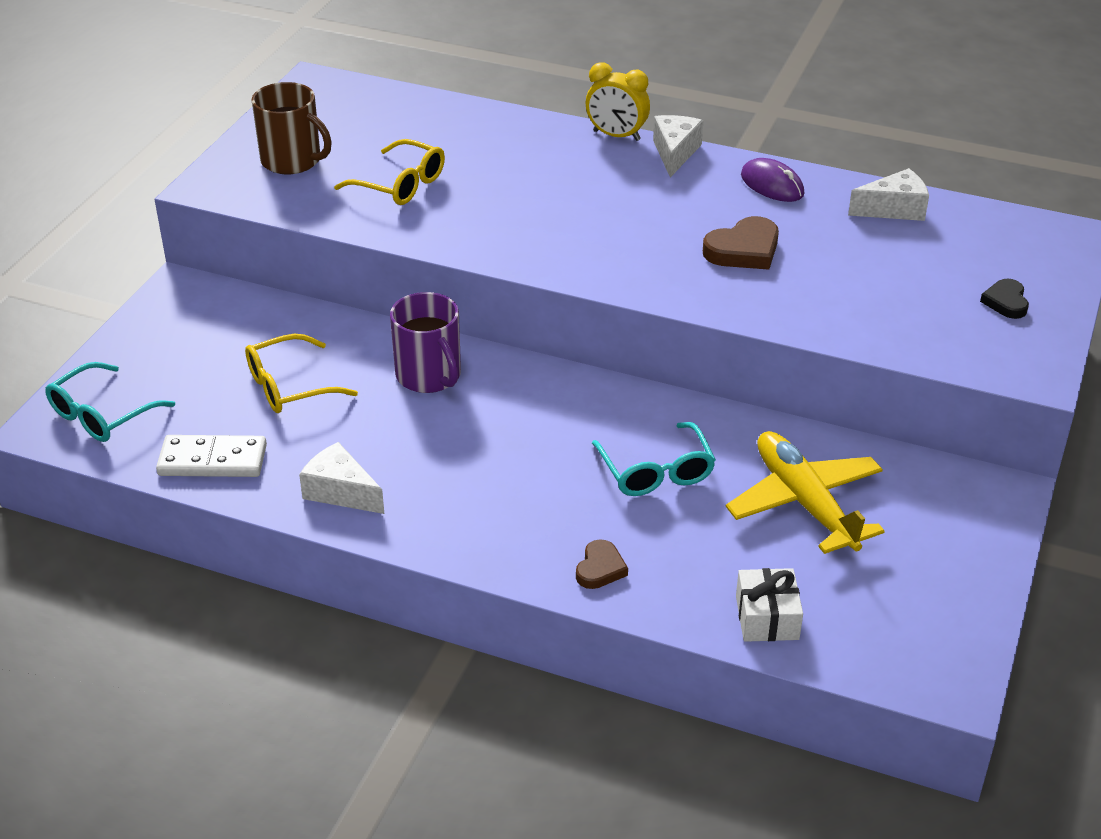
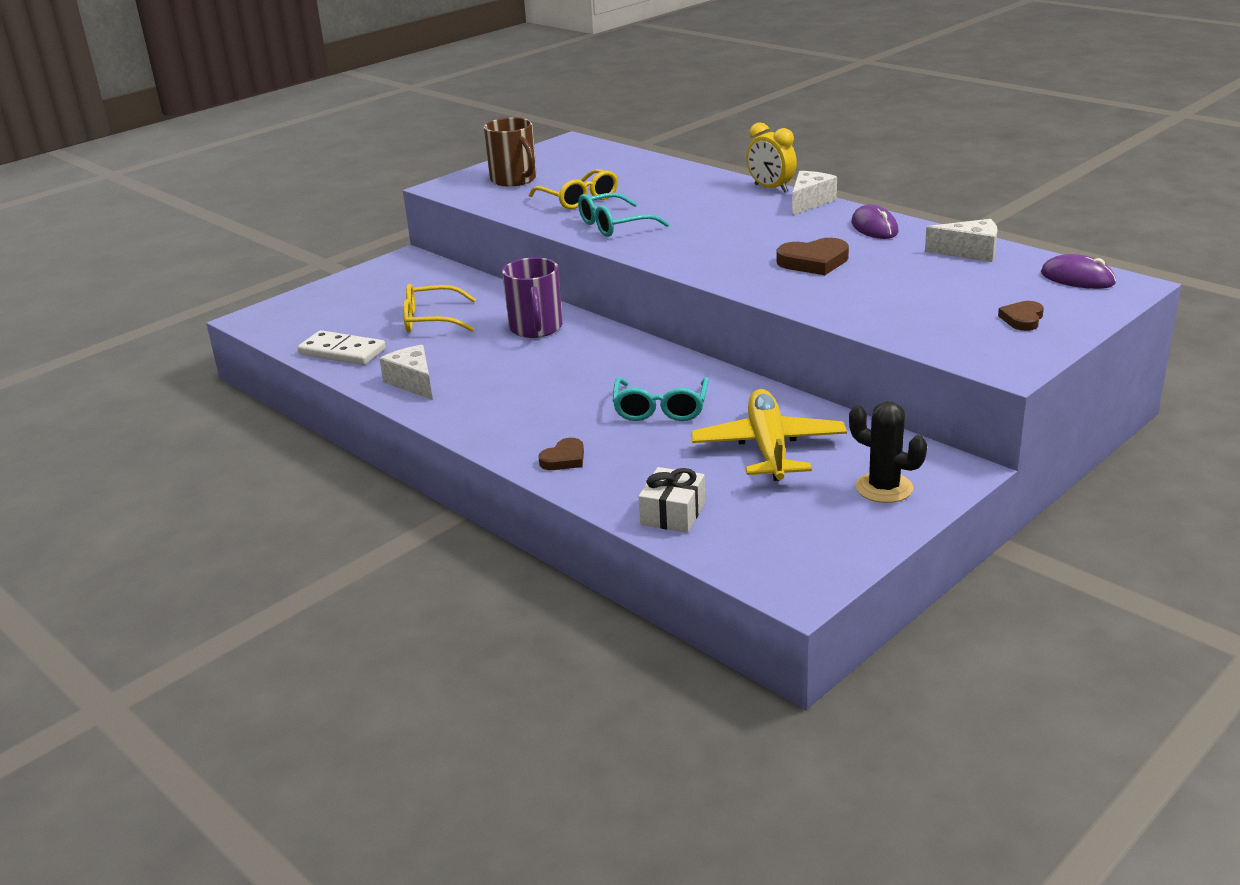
camera: 25 degrees right, 10 degrees down
(102, 414) = (293, 317): turquoise glasses -> turquoise glasses (614, 225)
(950, 531) = (884, 488): none -> black cactus
(1006, 302) = (1022, 319): black heart -> brown heart
(1020, 232) = (1077, 278): none -> purple mouse

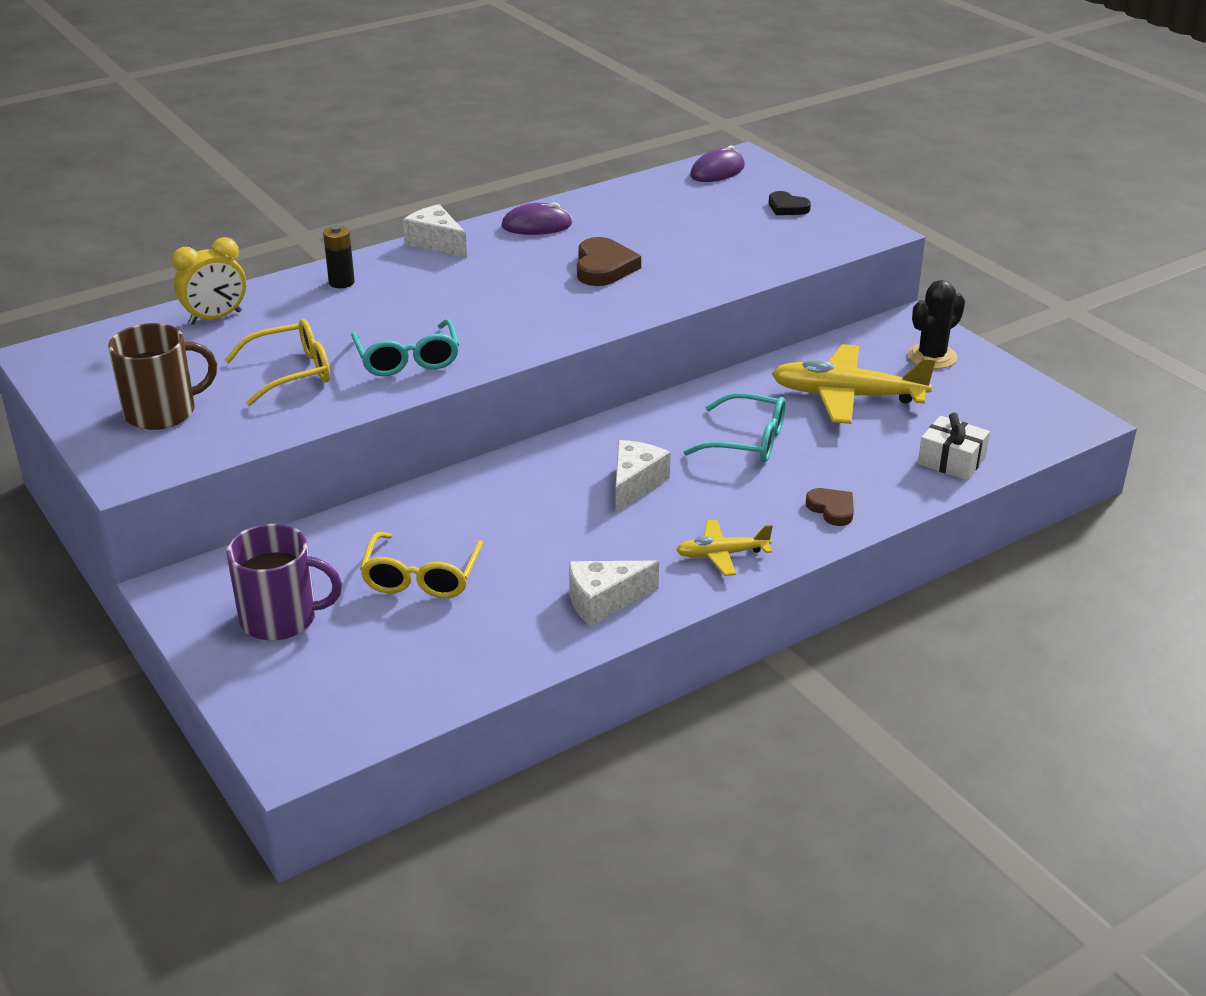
camera: 80 degrees left, 5 degrees up
(342, 352) = (476, 659): white domino -> none
(483, 418) = (722, 554): none -> yellow plane
(536, 328) = (501, 498): purple mug -> purple mug (280, 618)
(719, 188) = (341, 282): none -> black battery
(771, 188) = (374, 255): yellow clock -> yellow clock (215, 318)
(970, 252) = (631, 198): white cheese -> white cheese (635, 484)
(1022, 319) = (787, 207): brown heart -> black heart

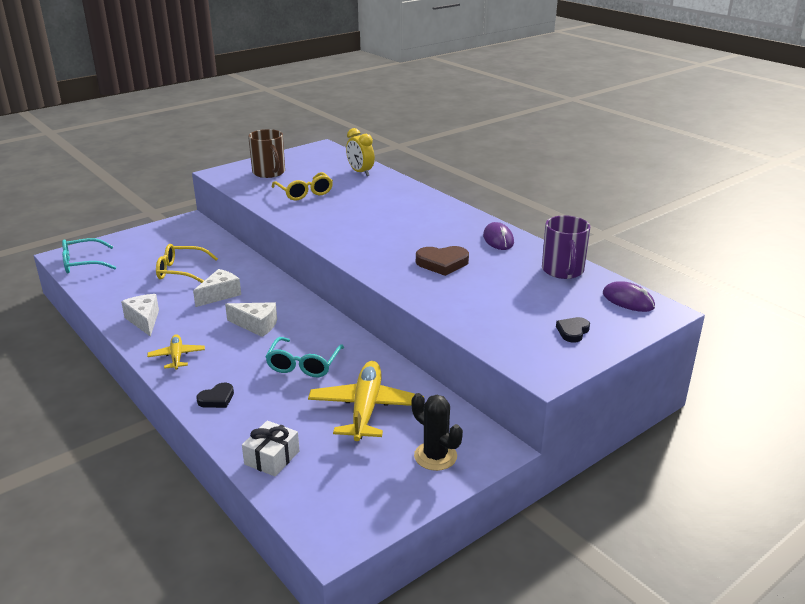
camera: 85 degrees right, 5 degrees down
(280, 618) = (159, 243): purple mug -> purple mug (563, 270)
(341, 282) = (404, 194): black battery -> none
(407, 359) = (318, 217): turquoise glasses -> turquoise glasses (83, 263)
(436, 243) = (461, 213): white cheese -> white cheese (220, 295)
(832, 509) = (217, 399): brown heart -> black heart

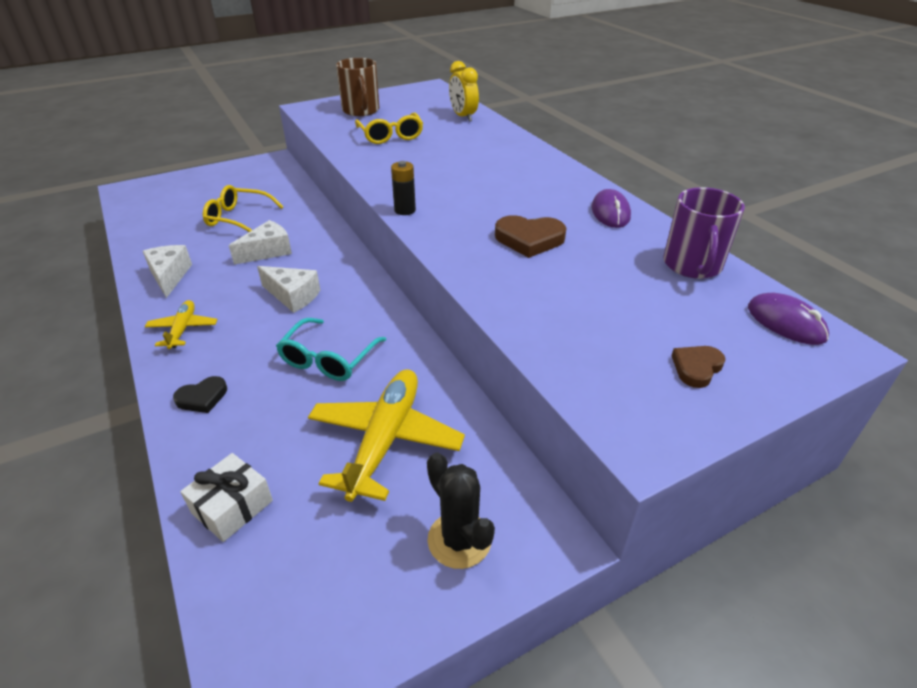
camera: 10 degrees right, 10 degrees up
(83, 263) = (141, 200): turquoise glasses -> none
(340, 250) = (405, 210): none -> black battery
(572, 331) = (696, 368): black heart -> brown heart

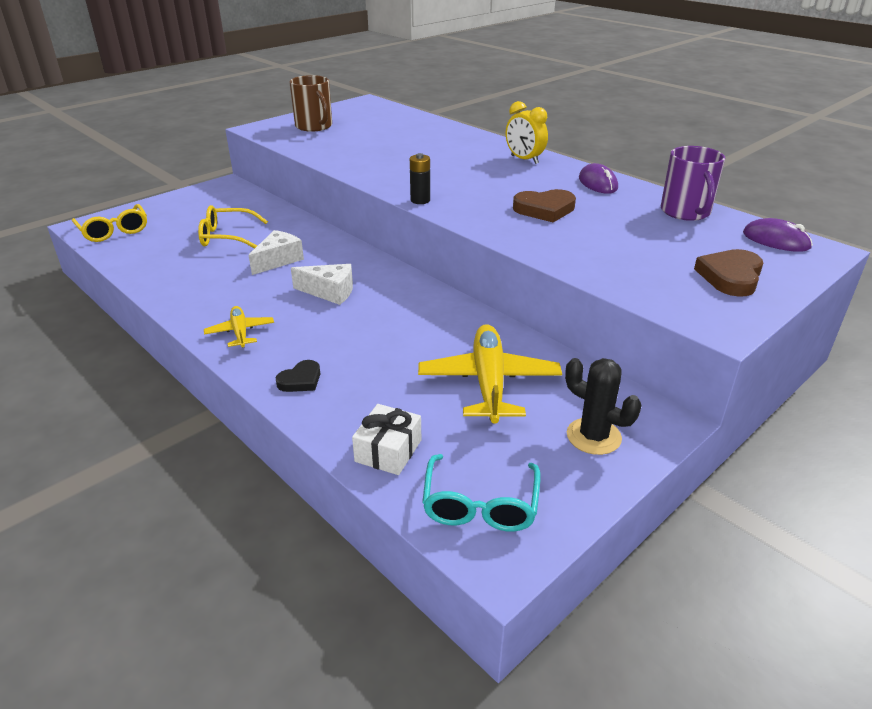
camera: 15 degrees left, 5 degrees down
(169, 276) = (192, 293): white cheese -> none
(328, 359) = (398, 334): turquoise glasses -> turquoise glasses (480, 505)
(390, 136) = (360, 144): yellow glasses -> yellow glasses (114, 231)
(463, 117) = (417, 123): yellow clock -> yellow clock (524, 159)
(696, 368) = (730, 277): brown heart -> brown heart, size x1.61

